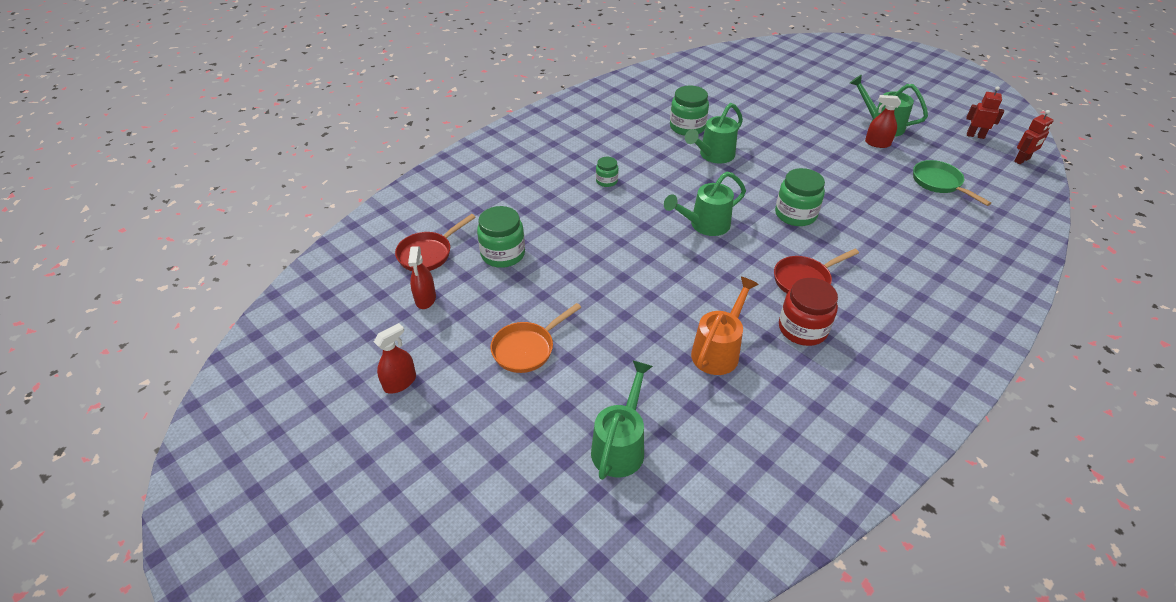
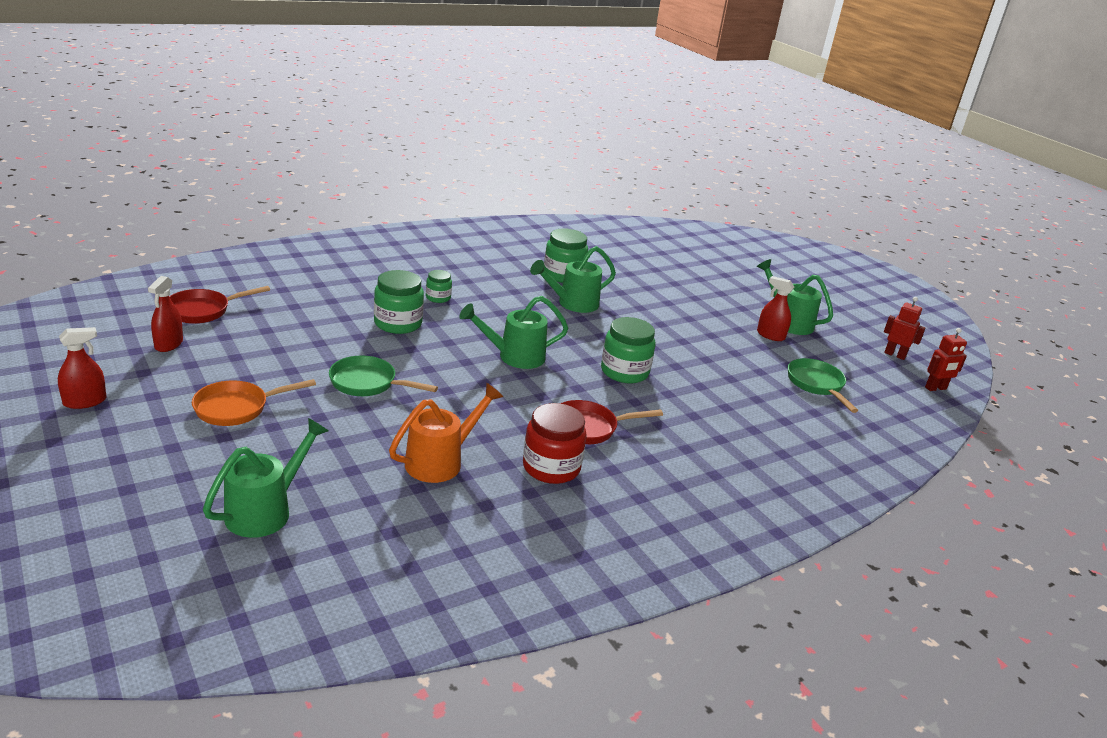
camera: 10 degrees right, 15 degrees down
(503, 254) = (278, 329): green jar -> green jar (398, 323)
(611, 289) = (367, 383): none -> green pan

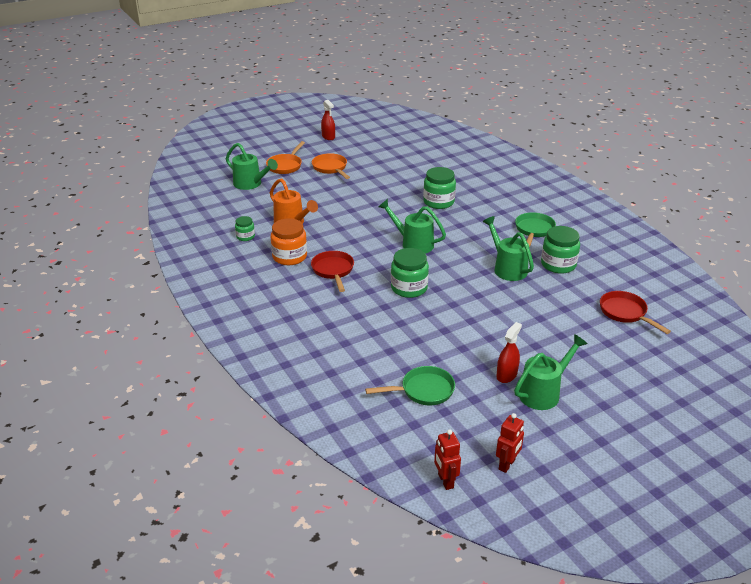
camera: 95 degrees right, 5 degrees up
(169, 344) = (385, 145): red spray bottle -> none
(197, 461) = (285, 166): none -> orange pan
(203, 311) = (425, 147): red pan -> red pan (625, 313)
(367, 383) = (364, 198): green pan -> green pan (534, 230)
(438, 298) = (483, 213): green jar -> green jar (245, 237)
(514, 357) = (413, 243): green watering can -> green watering can turned 45 degrees counterclockwise
(551, 467) = (289, 257): red jar -> orange jar

